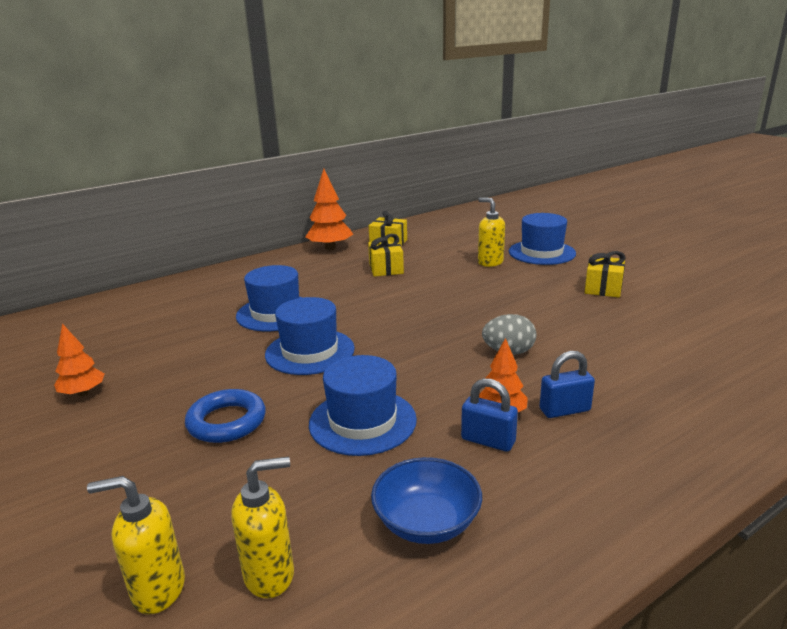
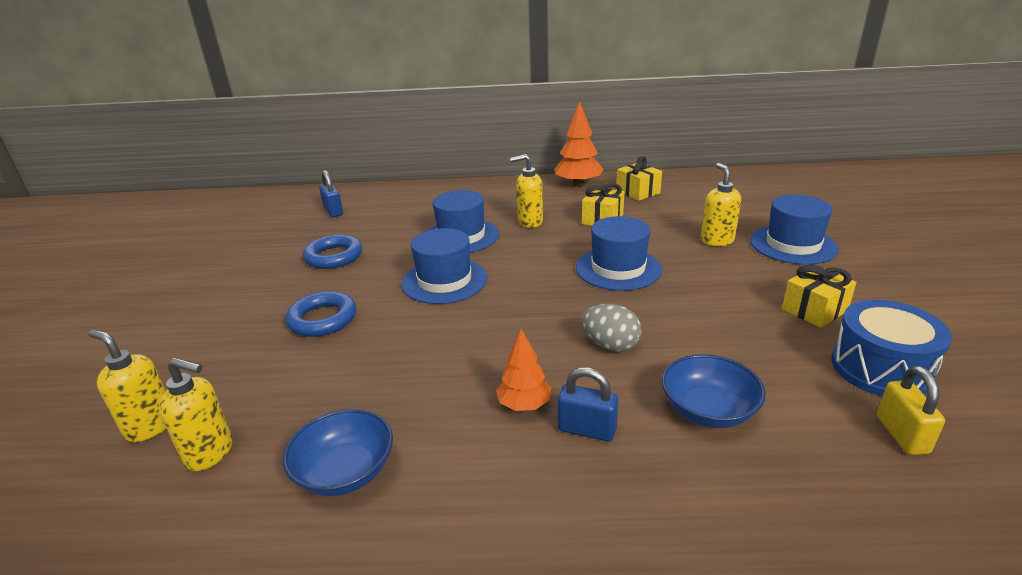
camera: 35 degrees right, 5 degrees up
(83, 393) = (272, 261): orange tree -> none
(158, 367) = (334, 257): none -> blue ring
(326, 286) = (529, 222): none -> yellow soap dispenser
(362, 421) = (407, 360): blue hat -> blue hat (618, 268)
(488, 441) = (479, 425): blue padlock -> blue padlock (333, 211)
(620, 367) = (708, 410): none -> blue bowl
(676, 309) = (880, 368): none -> blue drum
(728, 340) = (901, 434): none -> yellow padlock

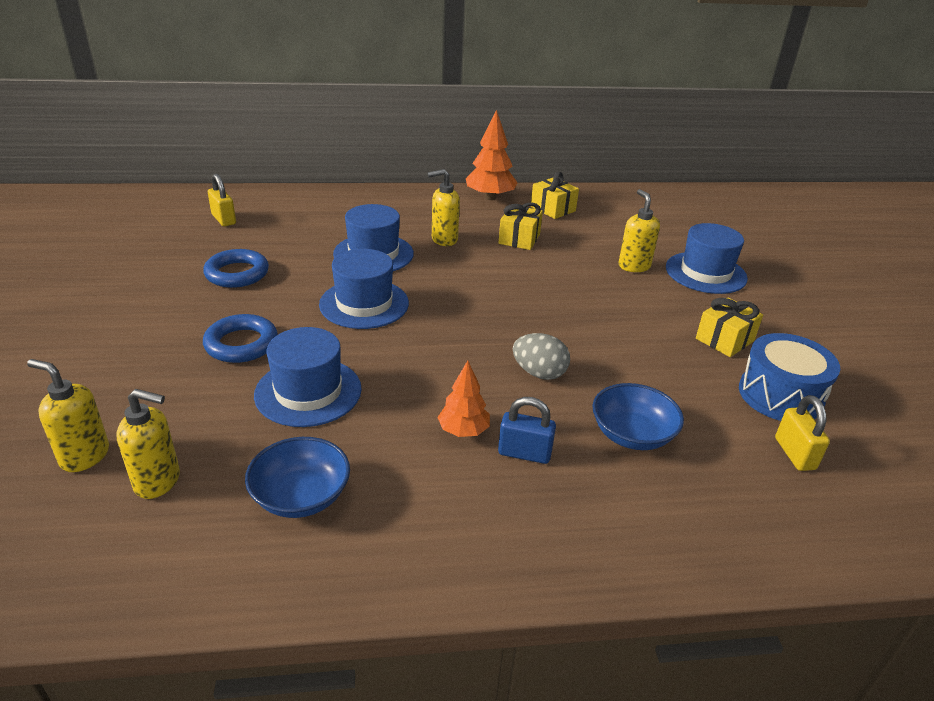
camera: 10 degrees left, 5 degrees up
(333, 211) = (224, 219): blue padlock -> yellow padlock
(618, 268) = (540, 294): blue hat -> blue hat (308, 392)

